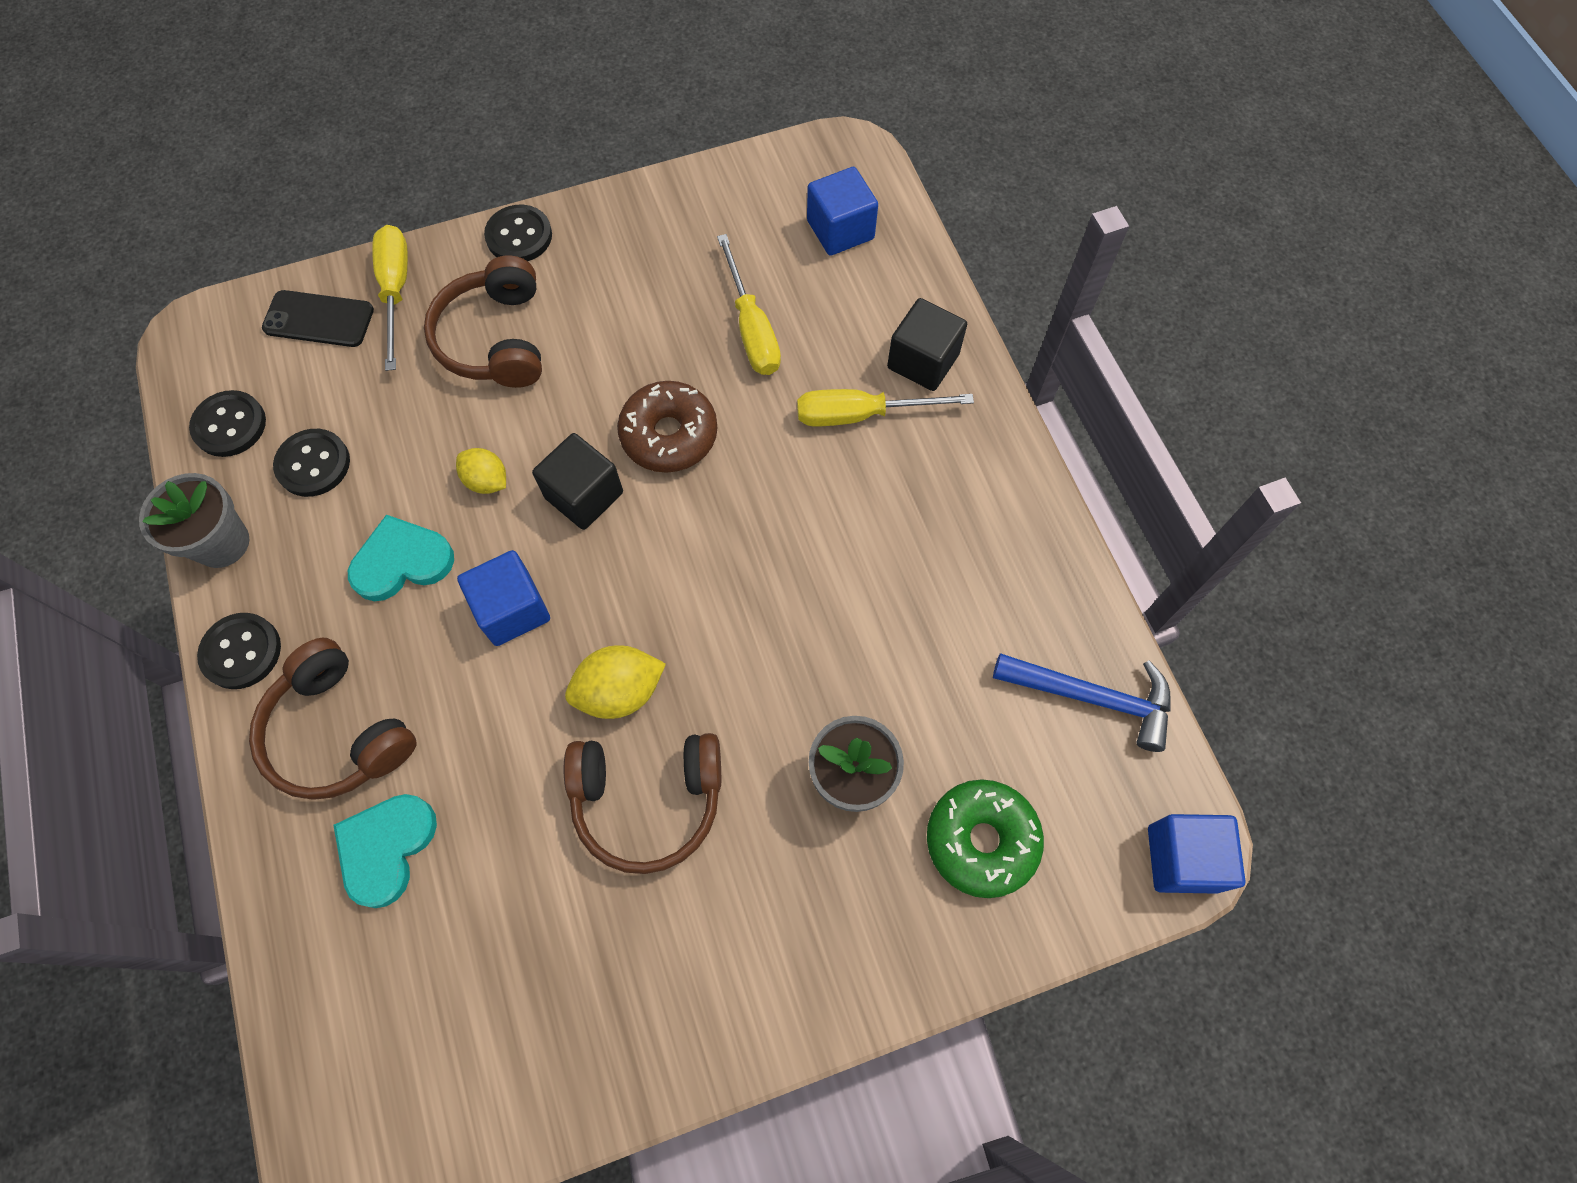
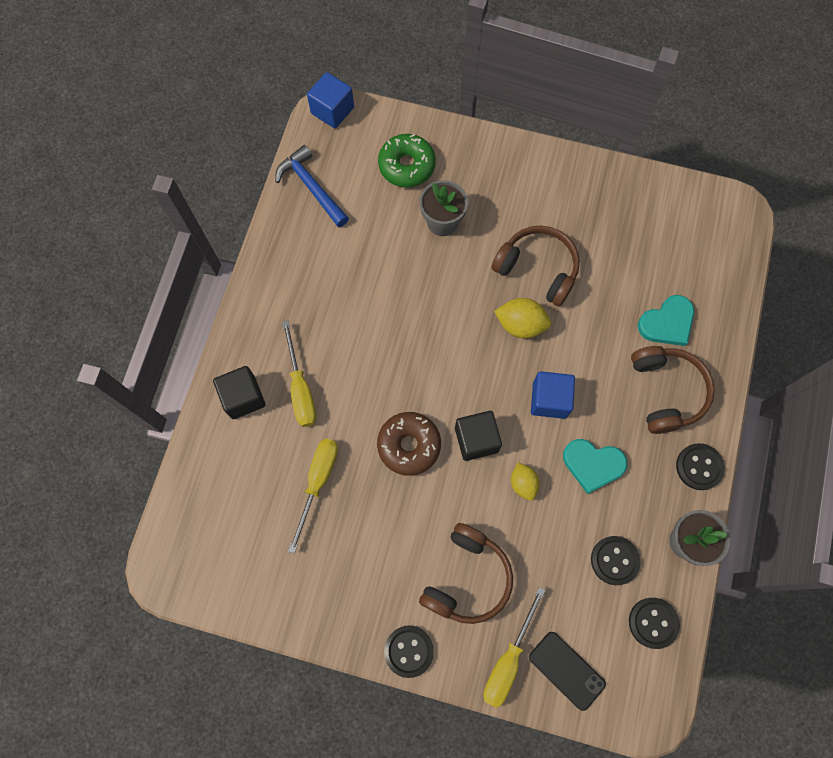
camera: 145 degrees left, 5 degrees up
(840, 230) = (216, 516): blue cube -> none
(861, 414) = (300, 388): yellow screwdriver -> yellow screwdriver turned 45 degrees clockwise

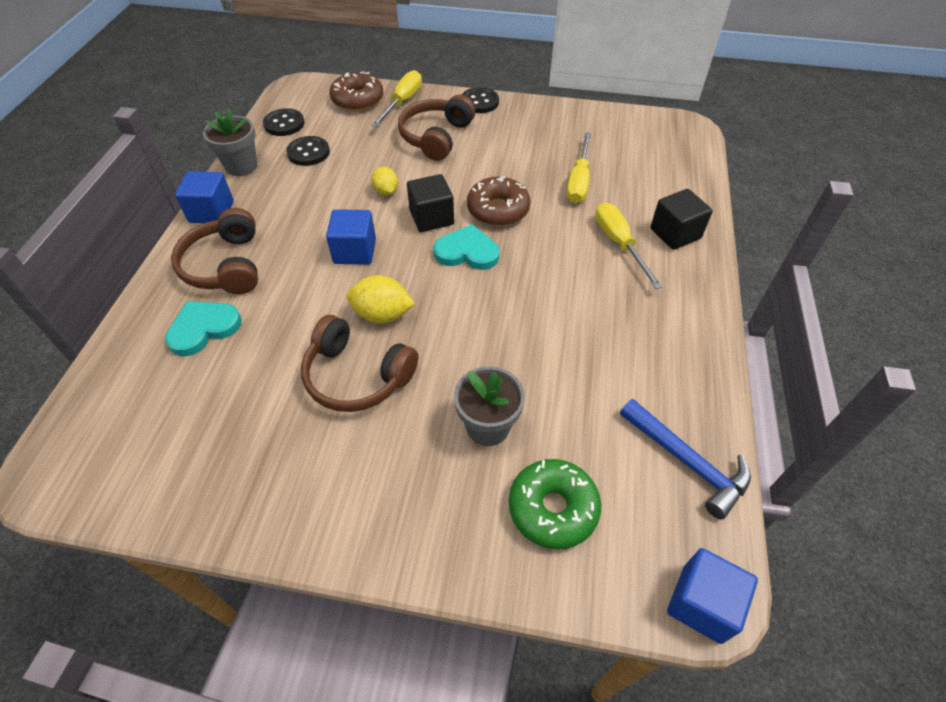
camera: 175 degrees right, 20 degrees down
(566, 670) = (357, 100): black phone -> brown donut
(593, 464) = (317, 207): turquoise heart -> turquoise heart (467, 252)
(699, 467) = (211, 212): black button -> blue cube

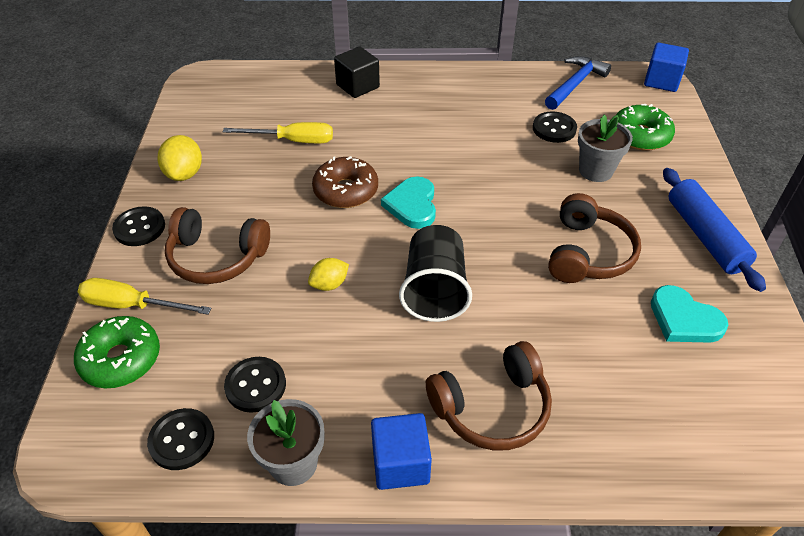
camera: 100 degrees left, 5 degrees down
(203, 328) = (588, 393): turquoise heart -> turquoise heart (684, 319)
(341, 509) = (705, 236): none -> blue rolling pin
(355, 251) = (434, 290): blue cube -> black cup
(357, 100) = (121, 359): brown donut -> green donut
(382, 315) = (513, 250): yellow lemon -> yellow lemon (184, 174)
(431, 217) = (367, 238): black cube -> none
(579, 404) = (554, 129): none -> black button
(619, 244) = (378, 114): yellow screwdriver -> none

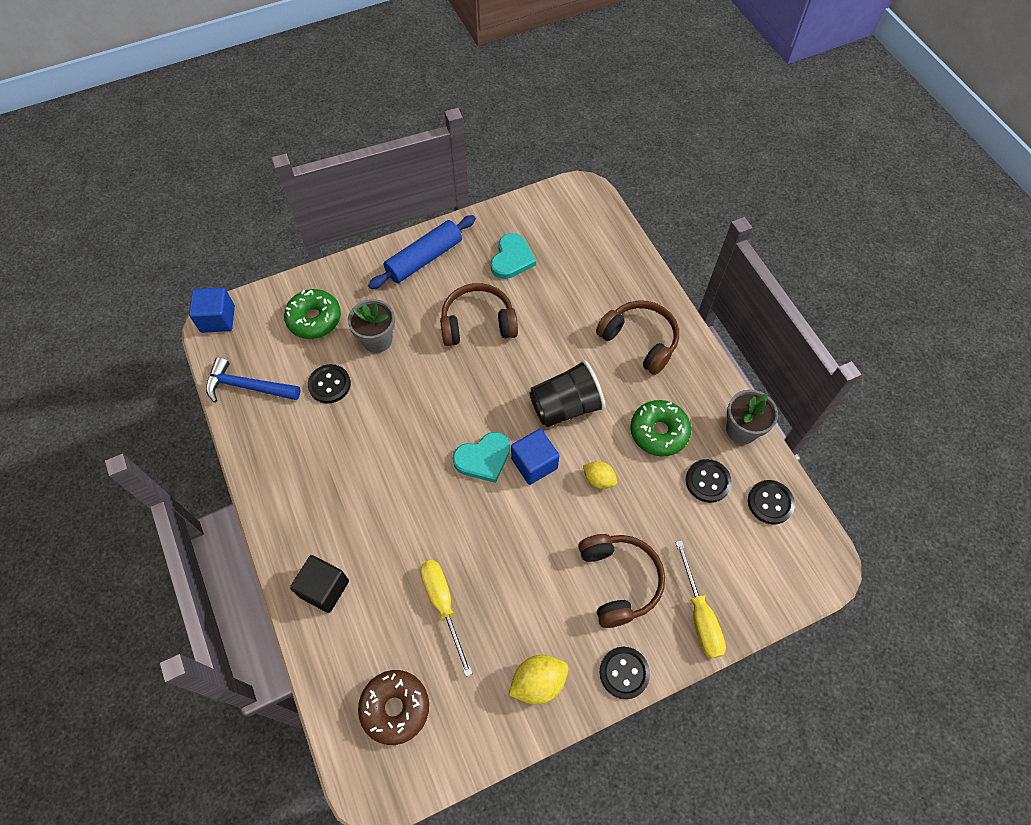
camera: 115 degrees left, 15 degrees up
(121, 359) = (745, 586): green donut -> green donut (659, 432)
(346, 191) = (491, 519): brown donut -> brown donut (395, 708)
(400, 463) = (705, 374): blue cube -> blue cube (534, 463)

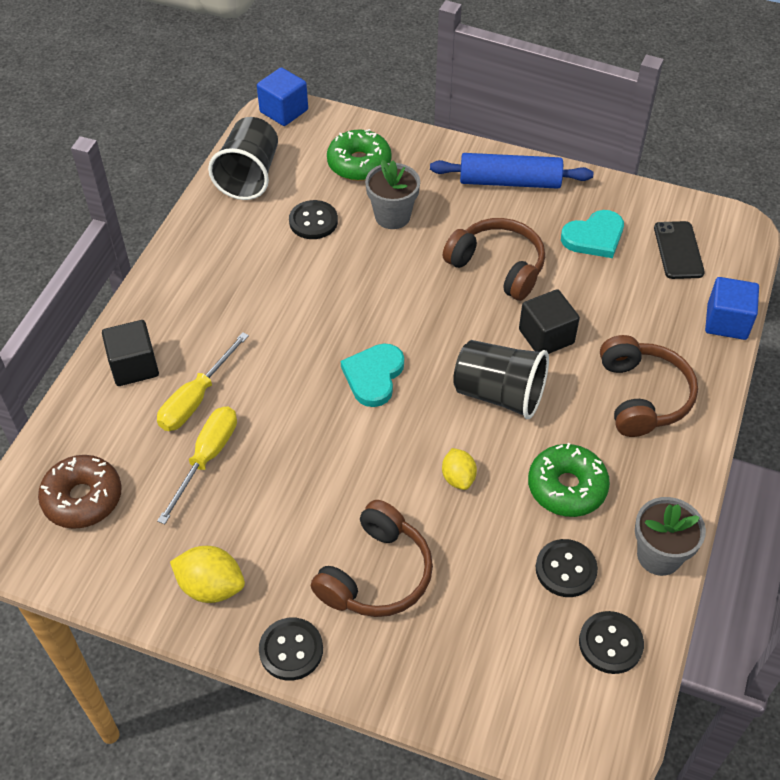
camera: 45 degrees right, 10 degrees down
(247, 386) = (249, 176): blue hammer -> black cup
(483, 458) = (373, 376): turquoise heart -> turquoise heart turned 90 degrees clockwise
(534, 463) = (414, 416): blue cube -> blue cube (727, 322)
(552, 347) = (546, 336): none -> black cube
(566, 231) = (678, 250): none -> black phone
(699, 614) = (418, 670): yellow screwdriver -> yellow screwdriver (196, 398)

